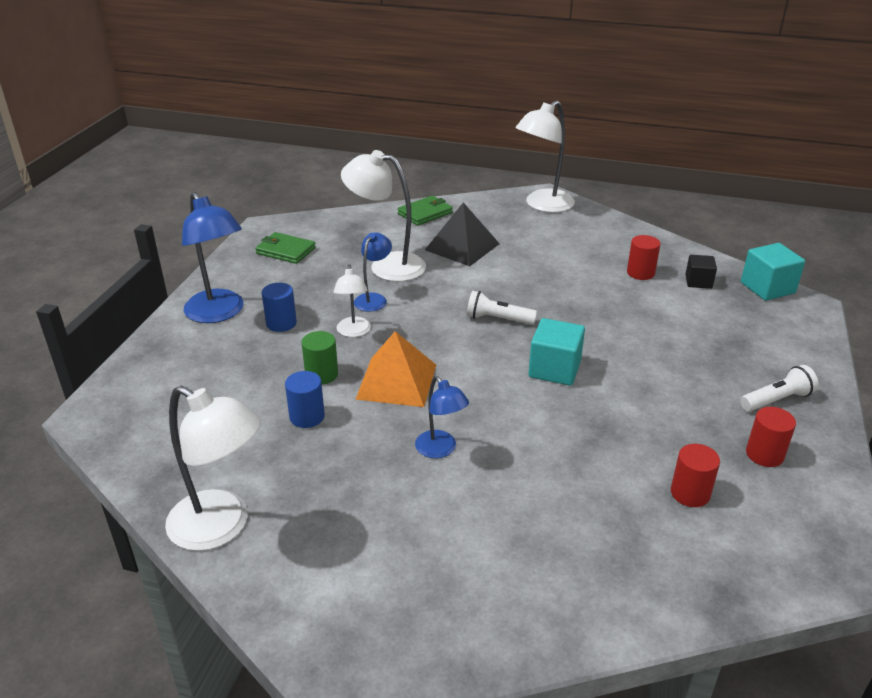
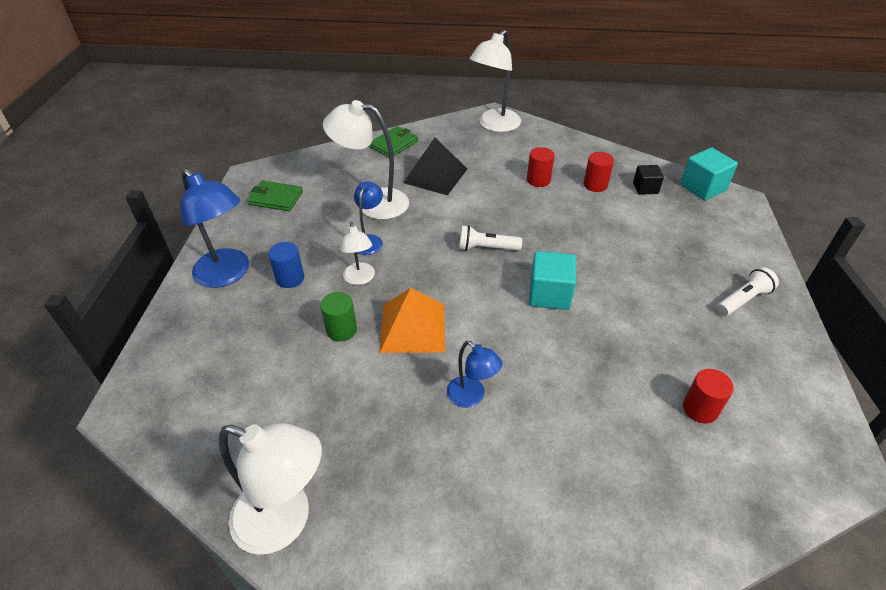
camera: 10 degrees left, 10 degrees up
(307, 416) = (339, 379): blue cylinder -> none
(764, 454) = (749, 357): red cylinder -> red cylinder (538, 180)

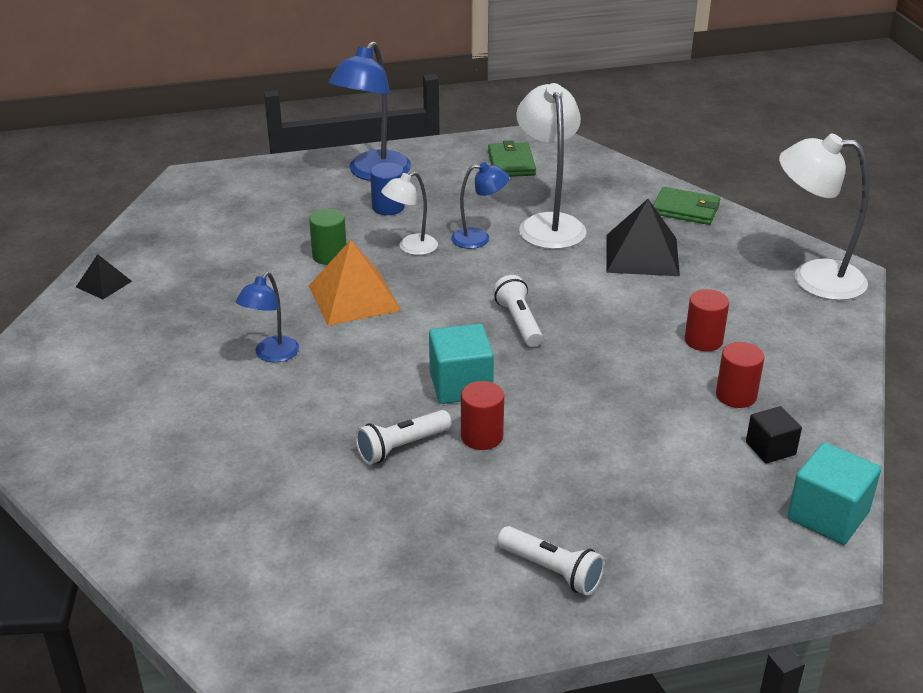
camera: 70 degrees right, 10 degrees down
(285, 521) = (103, 284): white lamp -> black pyramid
(612, 341) = (402, 447): none -> white flashlight
(700, 409) = (318, 532): red cylinder -> red cylinder (482, 436)

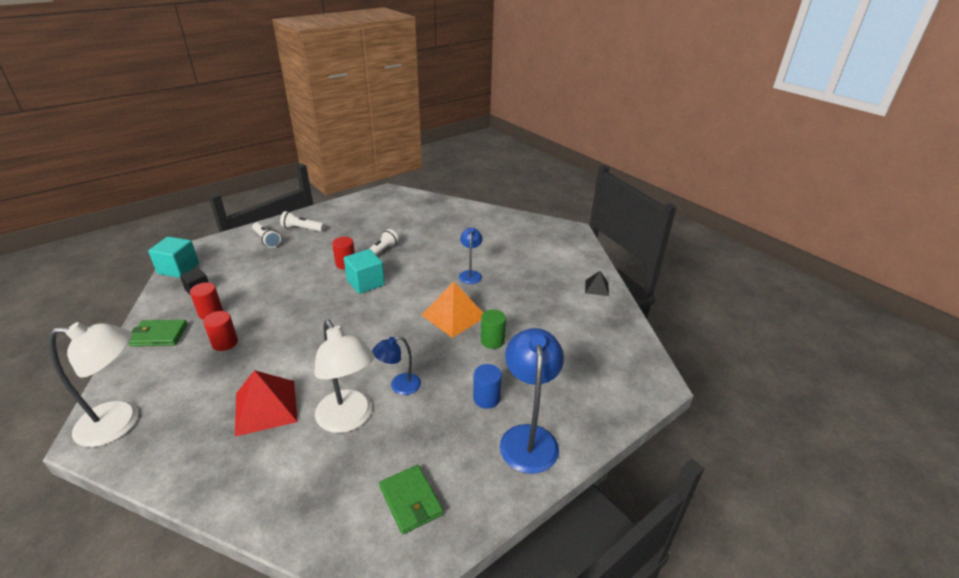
camera: 155 degrees right, 0 degrees up
(411, 248) = (443, 363): white lamp -> none
(519, 322) = (346, 325): white flashlight -> white flashlight (266, 240)
(642, 255) = (266, 407): black pyramid -> red pyramid
(685, 209) = (221, 481): green wallet -> green wallet (159, 335)

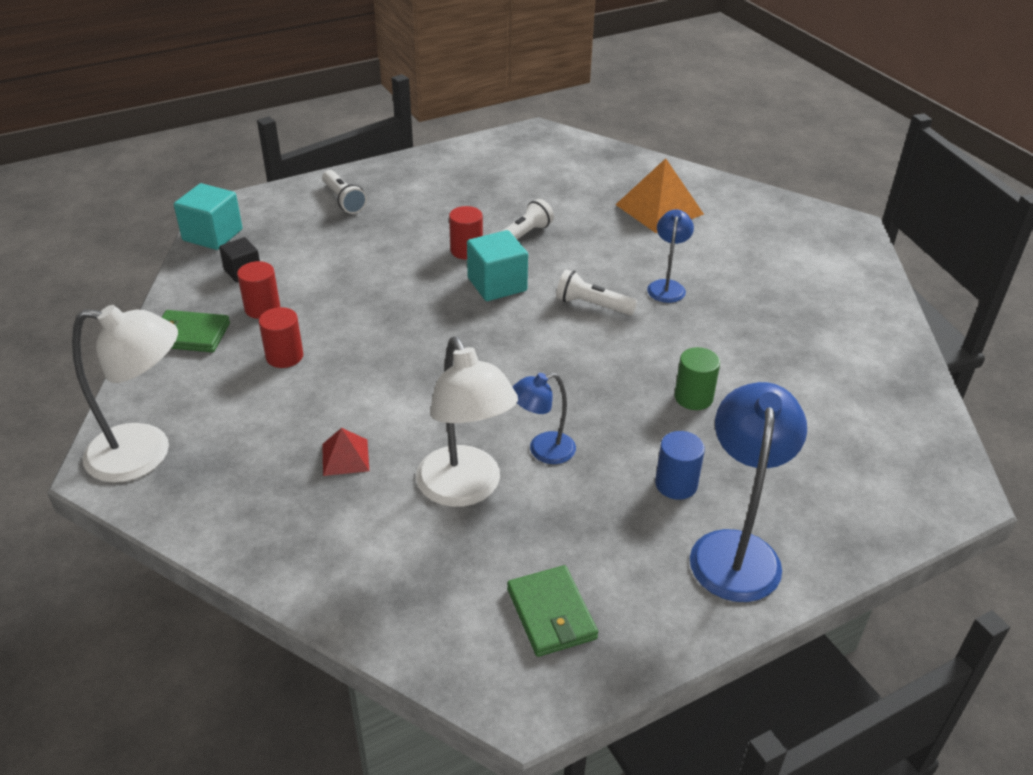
camera: 10 degrees right, 5 degrees up
(266, 407) = (345, 457): red pyramid -> red pyramid, size x0.53
(302, 229) = (398, 186): white flashlight -> white flashlight (592, 305)
(453, 315) = (634, 351): orange pyramid -> orange pyramid (659, 209)
(596, 287) = (879, 329): black pyramid -> none

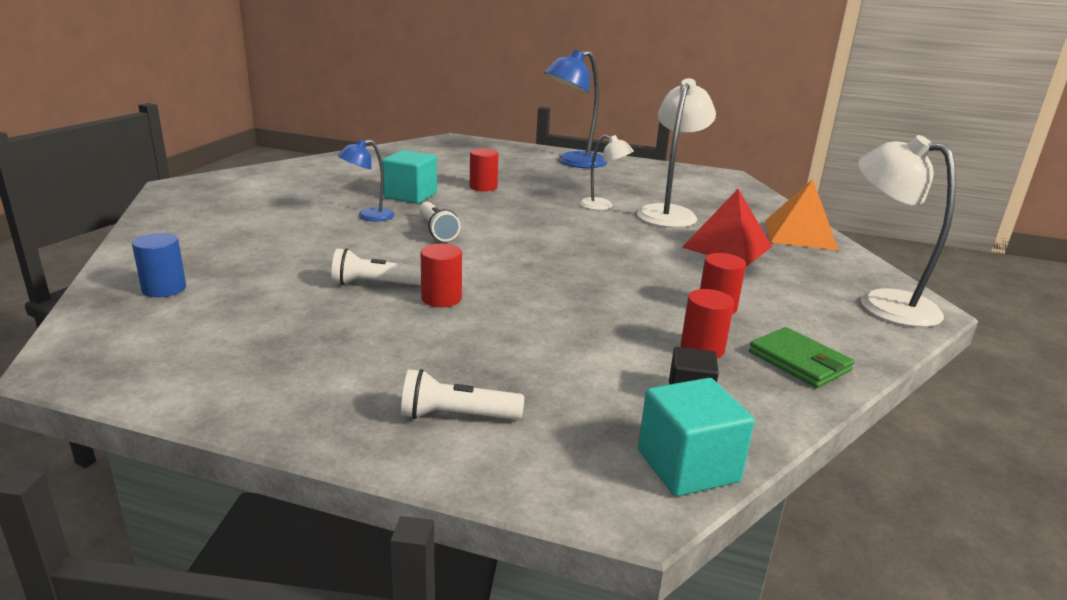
camera: 135 degrees left, 15 degrees down
(343, 200) = (457, 416): white flashlight -> white flashlight turned 105 degrees counterclockwise
(345, 457) = (727, 247): red pyramid -> red pyramid, size x1.88
(497, 284) = (471, 268): turquoise cube -> turquoise cube (410, 195)
(542, 450) = (603, 206): blue lamp -> white lamp
(551, 614) = (683, 180): green wallet -> none
(659, 209) = (232, 246): orange pyramid -> orange pyramid (800, 235)
(676, 484) = (559, 178): blue cylinder -> blue cylinder (164, 289)
(693, 397) = (483, 187): green cylinder -> red cylinder

